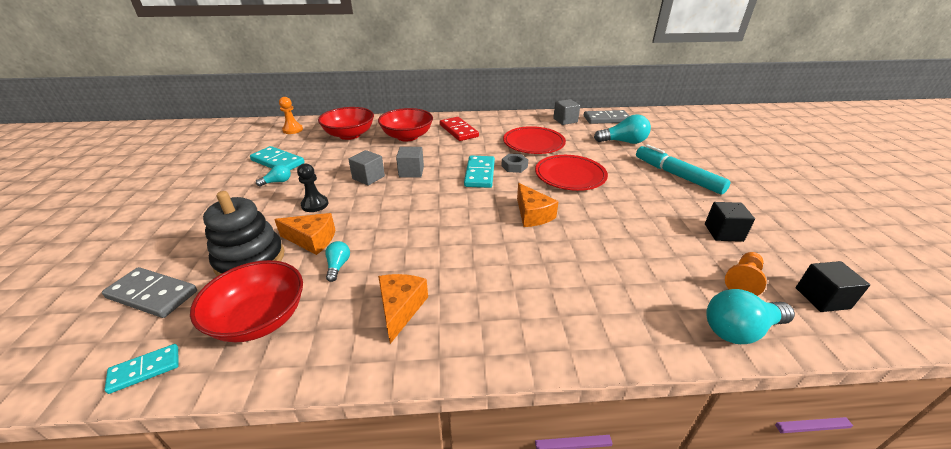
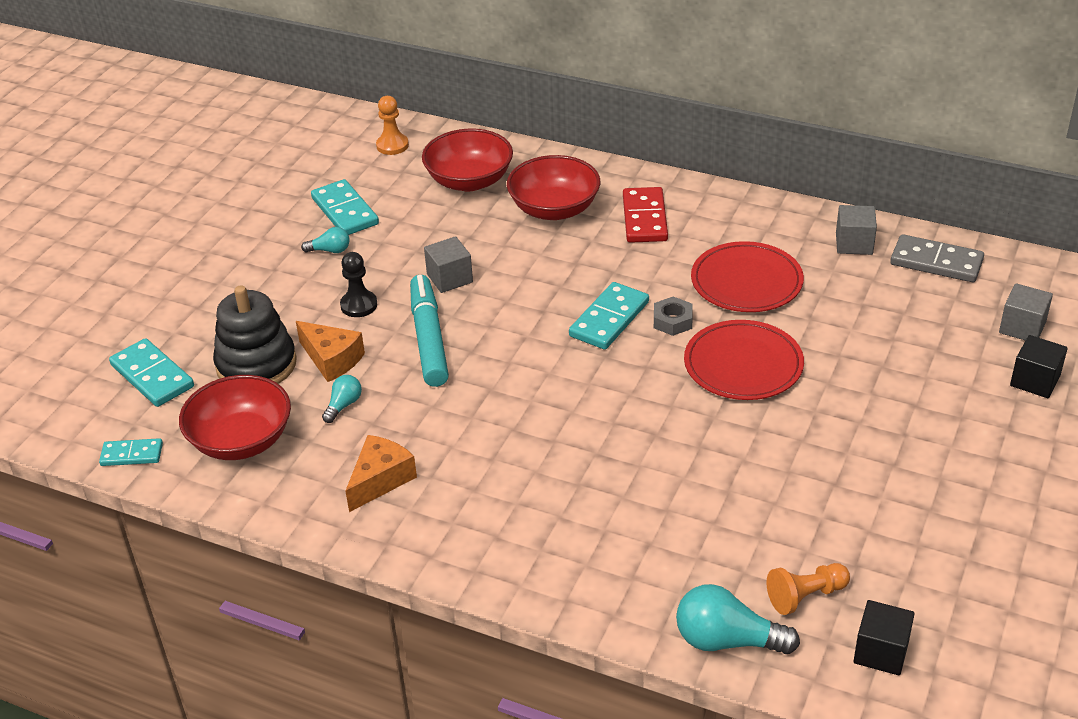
camera: 30 degrees right, 5 degrees up
(152, 294) = (152, 376): grey domino -> turquoise domino
(411, 172) = (514, 285): grey cube -> grey cube (1022, 327)
(532, 214) = (625, 413): orange cheese -> none
(623, 142) = (907, 324): turquoise light bulb -> none
(677, 175) = (919, 419): turquoise marker -> turquoise marker (429, 338)
(723, 232) = (867, 530): black cube -> black cube (1035, 381)

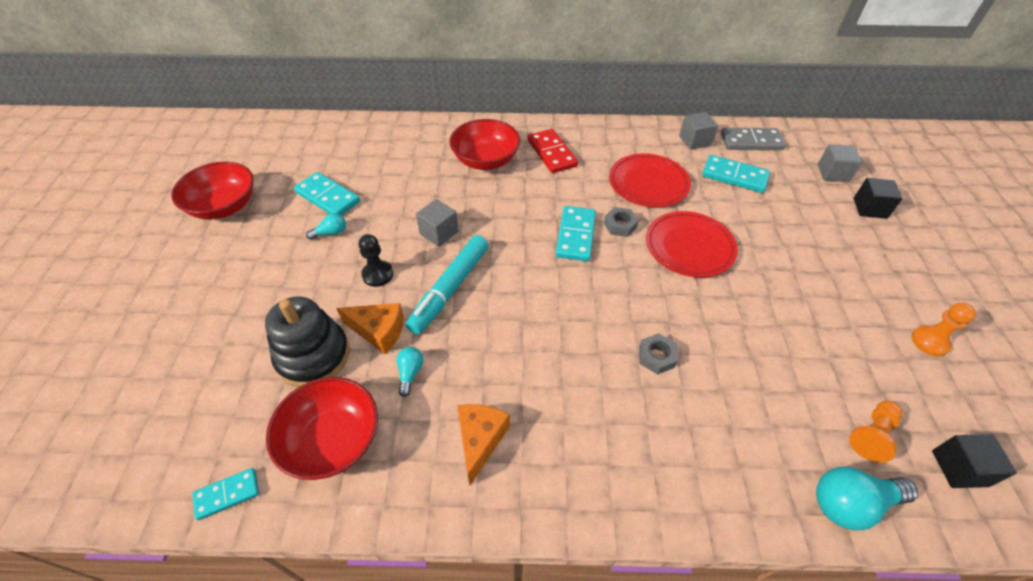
camera: 25 degrees left, 10 degrees up
(152, 376) = (217, 397): turquoise domino -> turquoise domino (734, 176)
(392, 145) = (340, 138): orange pawn -> orange pawn (929, 342)
(429, 338) = (450, 289): turquoise marker -> turquoise marker turned 120 degrees counterclockwise
(469, 181) = (412, 152): red bowl -> red bowl (224, 206)
(616, 461) = (656, 357): none -> grey nut

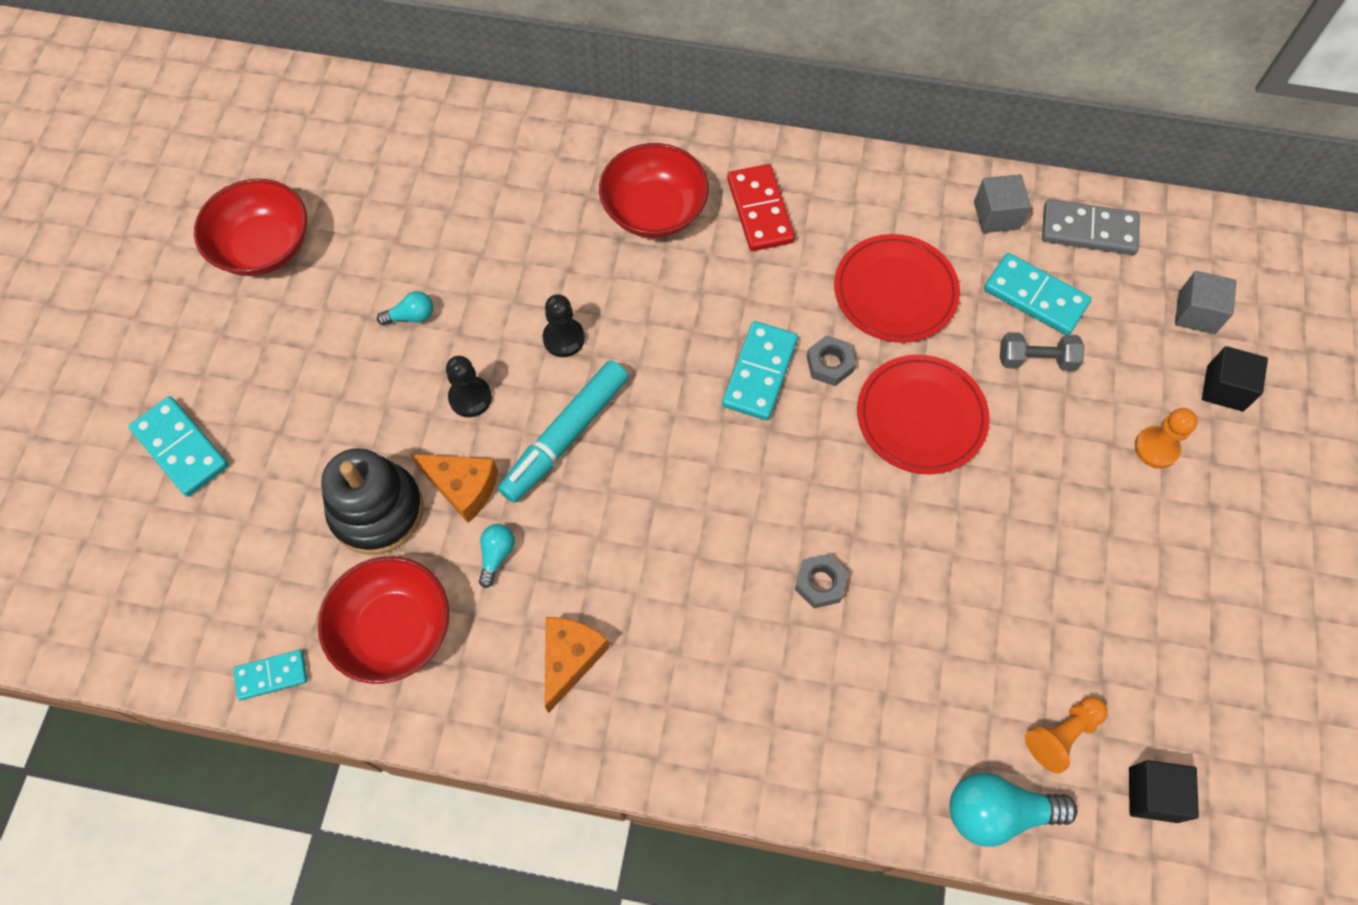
camera: 10 degrees right, 15 degrees up
(328, 197) = (411, 250): turquoise domino -> turquoise domino (181, 448)
(439, 232) = (564, 338): grey cube -> black pawn
(749, 207) = (1036, 360): none -> grey dumbbell
(929, 342) = (1204, 621): orange pawn -> orange pawn (1156, 448)

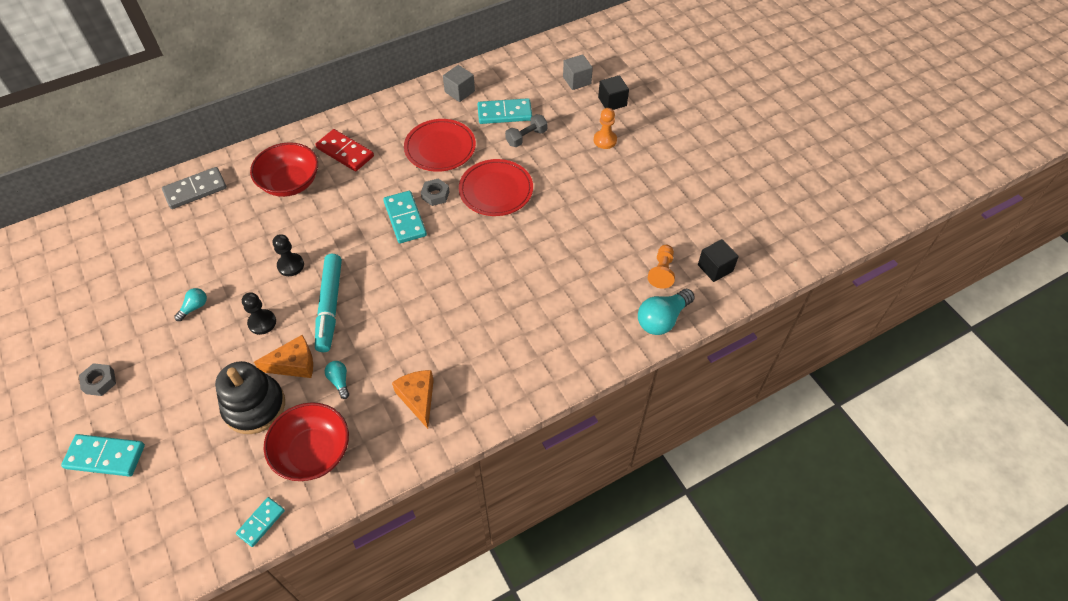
camera: 40 degrees left, 10 degrees down
(264, 247) = (71, 330): red bowl -> none
(820, 583) = (509, 285): grey nut -> grey nut (100, 382)
(1088, 230) = (505, 75): grey domino -> grey domino (195, 190)

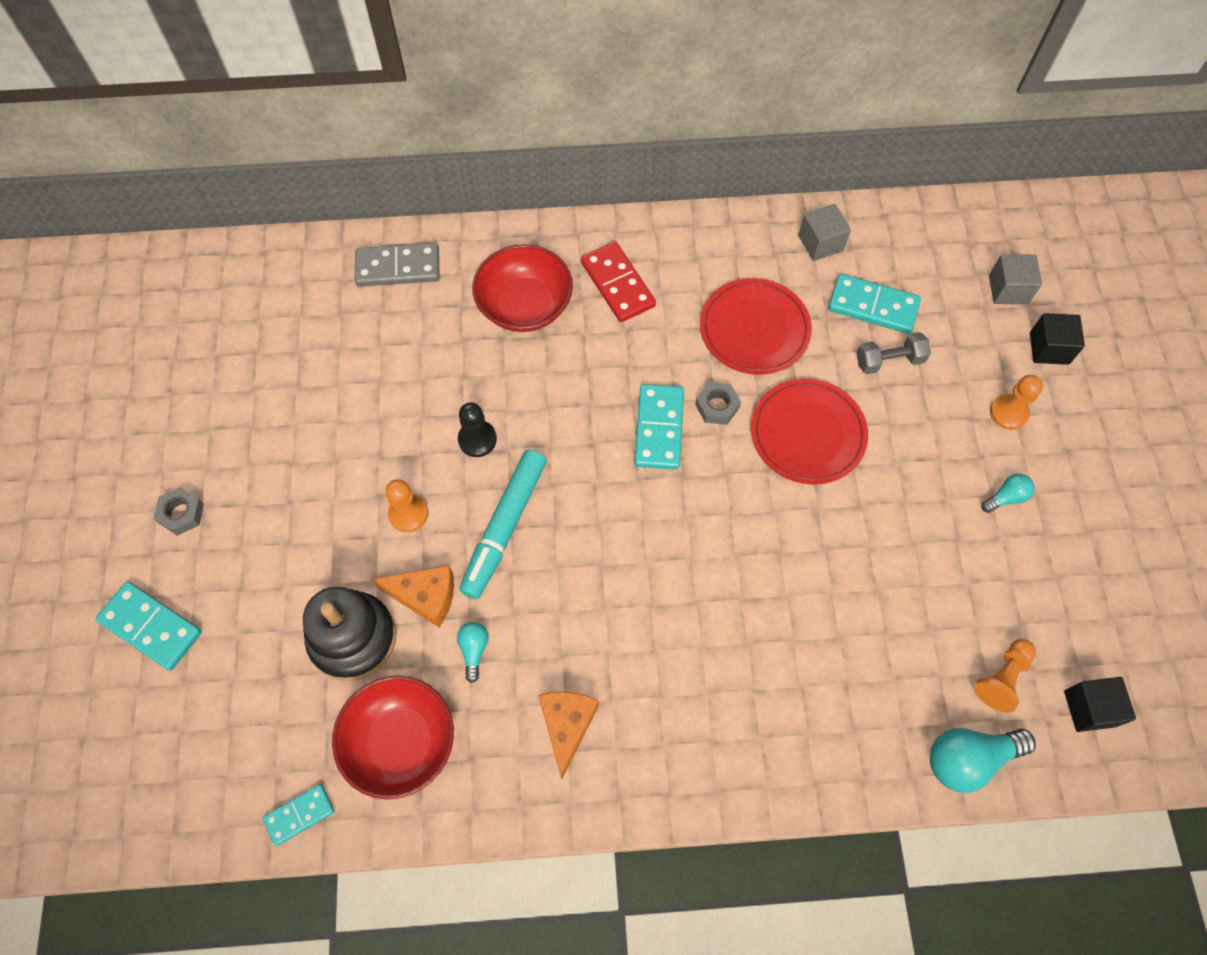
camera: 25 degrees right, 10 degrees up
(194, 307) = (332, 452): turquoise light bulb -> turquoise light bulb (1006, 497)
(262, 322) = (408, 513): black pawn -> orange pawn

